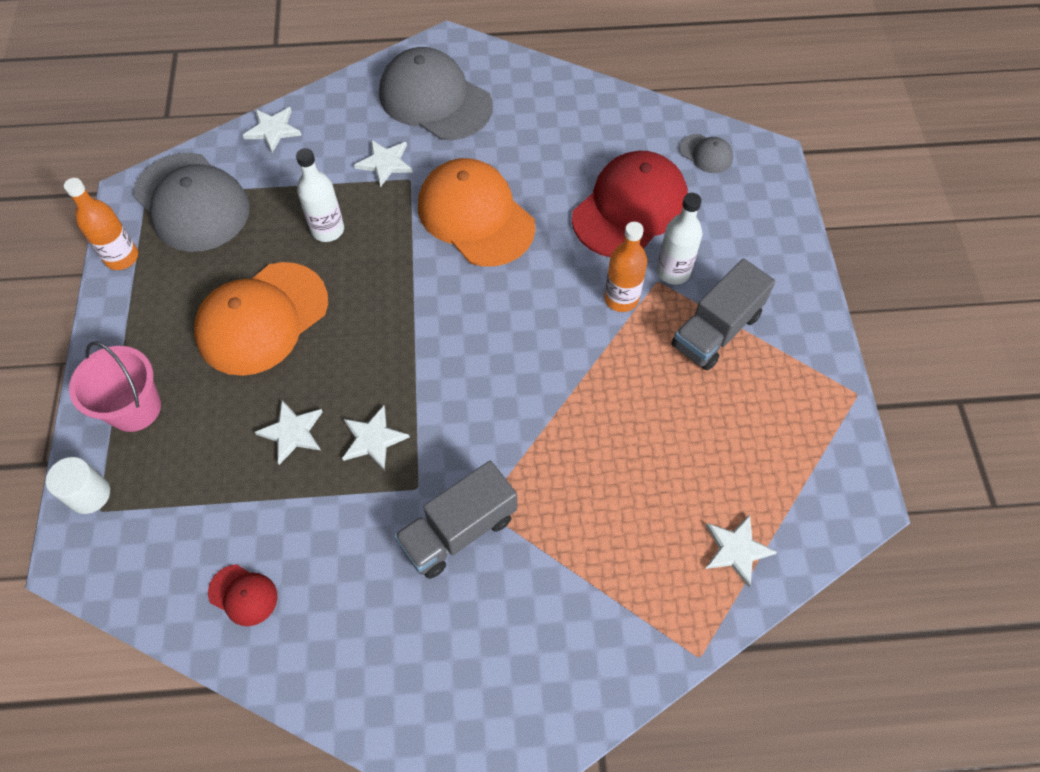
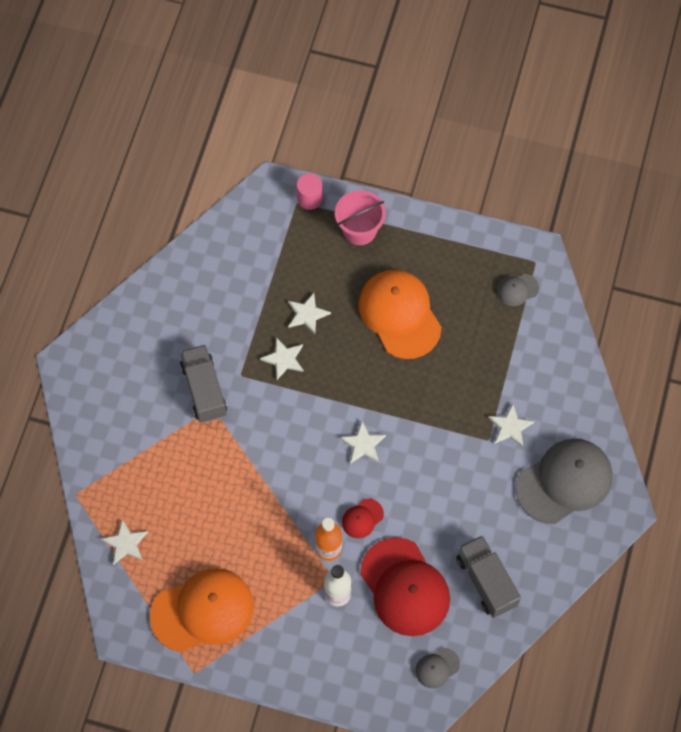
camera: 110 degrees right, 5 degrees up
(89, 494) = (309, 198): white cylinder -> pink cylinder
(122, 257) = (483, 239): orange bottle -> none
(192, 202) = (517, 290): grey cap -> grey cap, size x0.44
(243, 595) = (214, 267): red cap -> red cap (362, 518)
(273, 130) = (571, 357): white star -> white star (363, 444)
(327, 230) = (460, 372): white bottle -> none
(475, 216) = (437, 475): orange cap -> orange cap (202, 611)
(716, 330) = (278, 602): grey truck -> grey truck (486, 581)

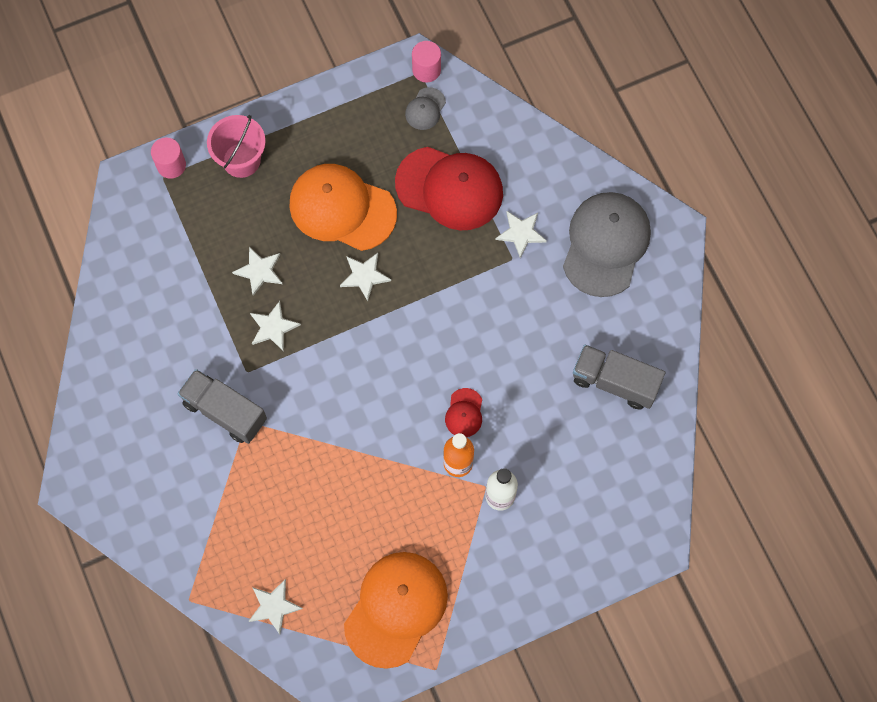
camera: 40 degrees left, 5 degrees up
(363, 444) = (409, 348): white star -> white star (364, 276)
(405, 587) = (551, 443): red cap -> red cap (449, 188)
(437, 668) = (638, 490): grey cap -> none
(542, 263) = (426, 70): none -> pink cylinder

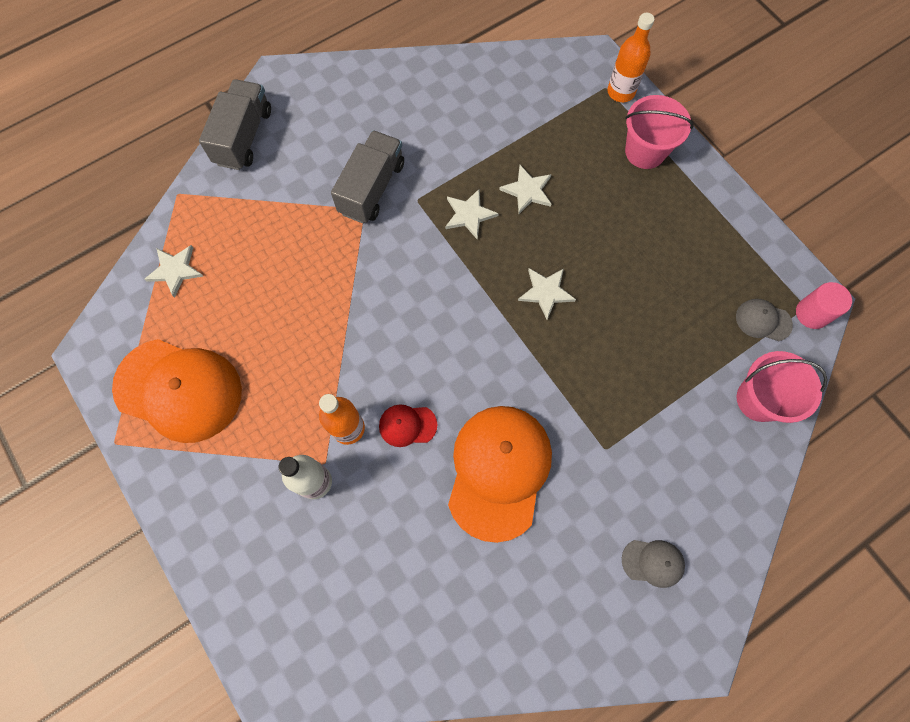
camera: 80 degrees right, 0 degrees up
(171, 165) = (621, 92): pink cylinder -> orange bottle
(342, 208) = (618, 256): orange cap -> orange cap (499, 471)
(449, 188) = (673, 364): red cap -> none
(492, 132) = (759, 399): none -> pink bucket
(521, 233) = (640, 454): white star -> none
(606, 244) = (653, 562): grey cap -> grey cap, size x0.44
(615, 382) = (476, 601): grey truck -> grey truck (244, 137)

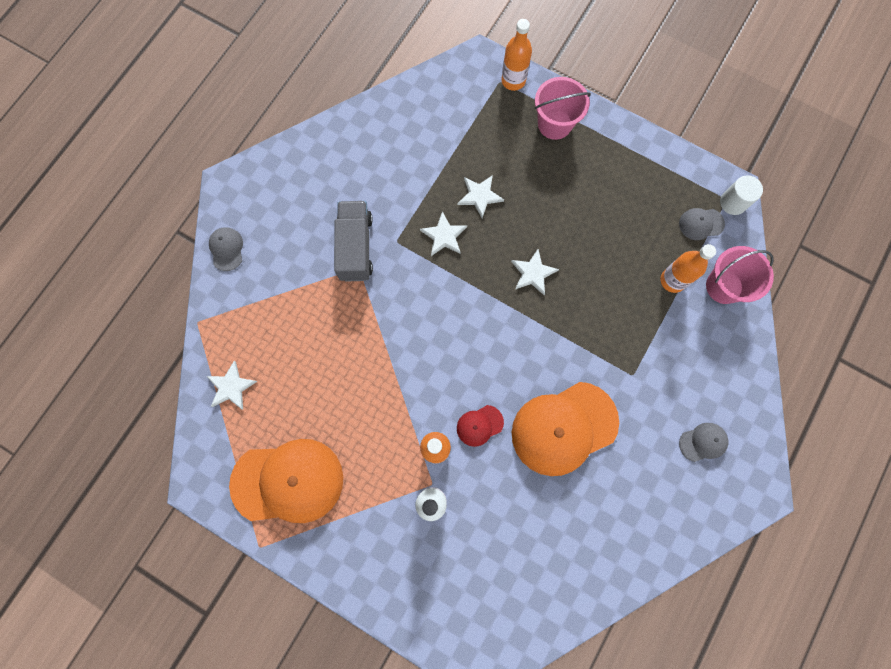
camera: 25 degrees left, 5 degrees up
(244, 137) = (226, 249): grey truck -> grey cap
(499, 471) = (564, 428): orange cap -> orange cap turned 105 degrees counterclockwise
(701, 367) = (672, 280): none -> orange bottle
(812, 313) = (733, 202): pink cylinder -> white cylinder

